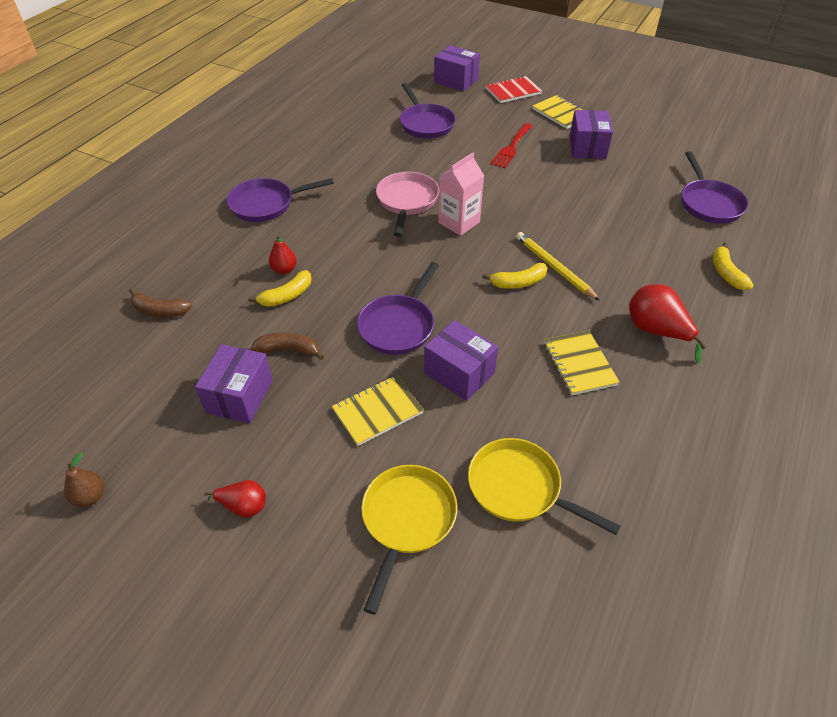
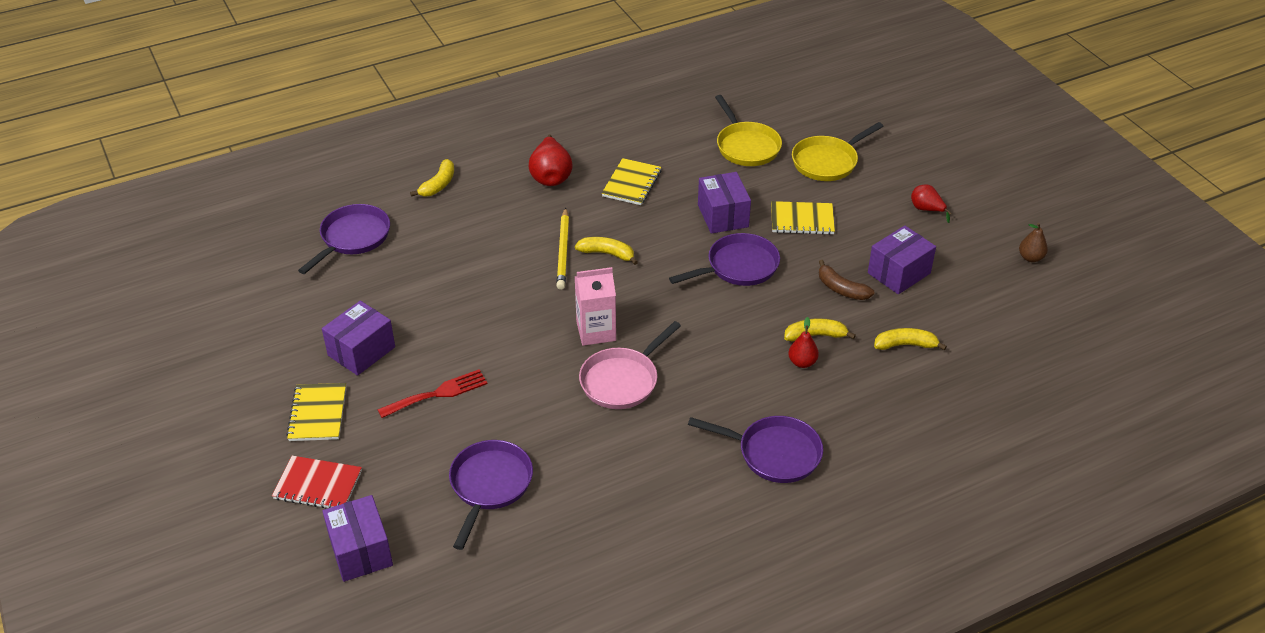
camera: 145 degrees left, 5 degrees down
(160, 310) = (939, 375): brown banana -> none
(202, 323) = (905, 345): none -> yellow banana

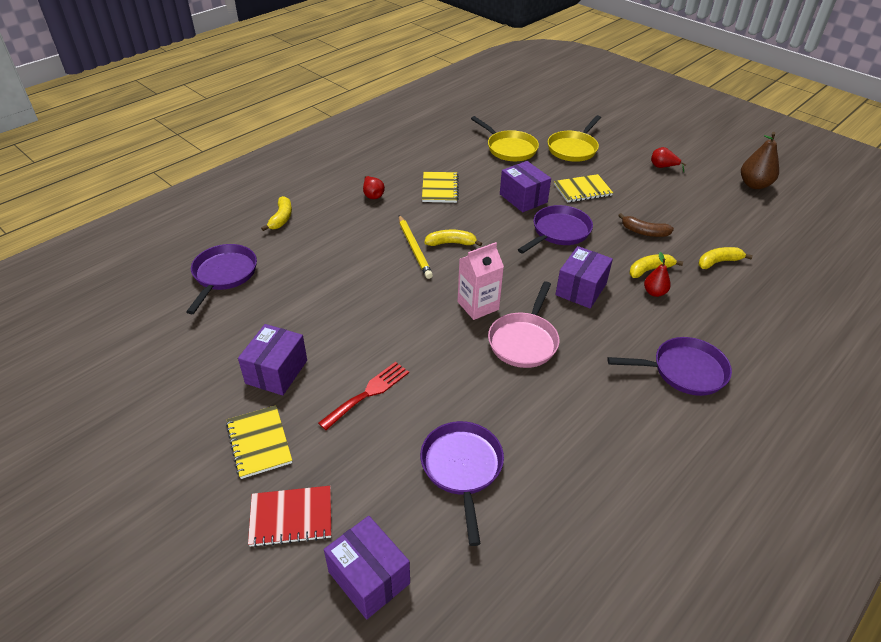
camera: 20 degrees left, 0 degrees up
(551, 176) = (373, 195): red pear -> red pear, size x0.60
(899, 273) = (676, 212): purple box -> purple box (581, 289)
(1030, 258) = (754, 185): brown pear -> brown pear, size x1.68

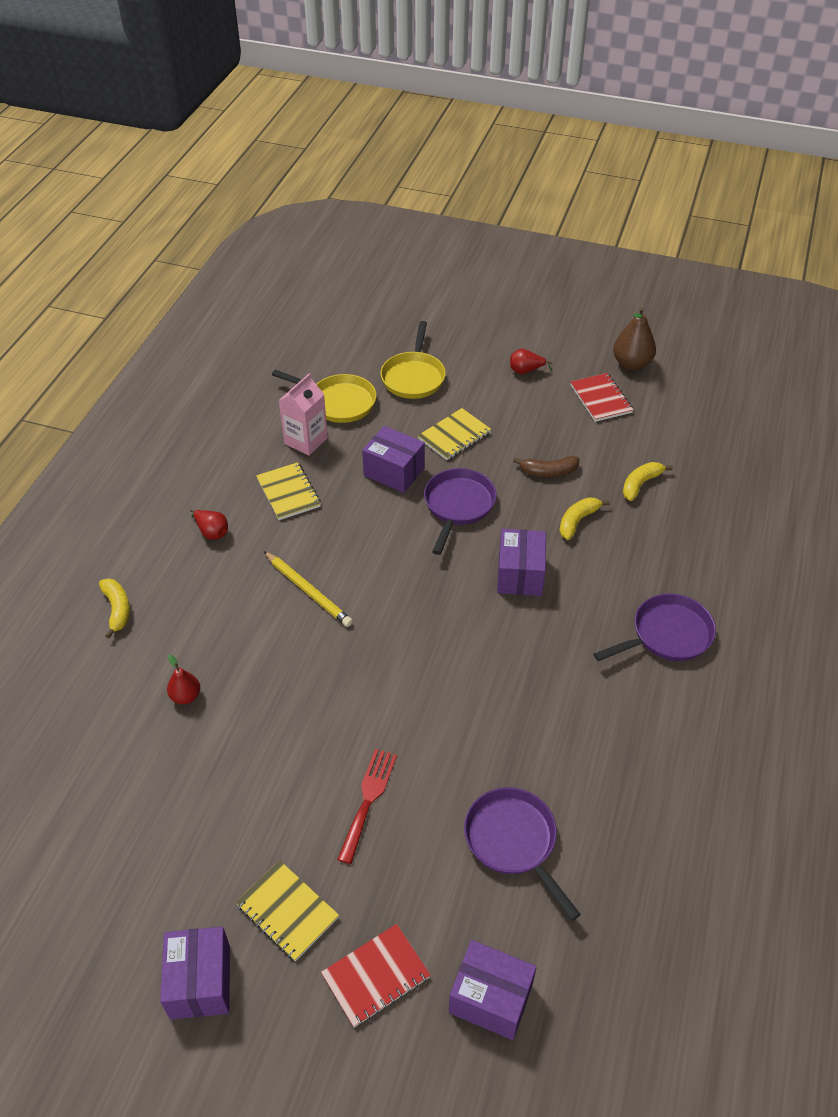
camera: 25 degrees left, 5 degrees up
(224, 275) = (98, 719): purple pan -> none
(276, 372) = (250, 819): purple box -> purple box (200, 982)
(451, 243) = (346, 567): yellow banana -> none
(478, 305) = (423, 640): pink carton -> pink carton (306, 441)
(524, 341) = (495, 665): pink pan -> none
(654, 292) = (595, 549): red pear -> red pear (186, 696)
(715, 199) = (601, 399): none -> red notebook

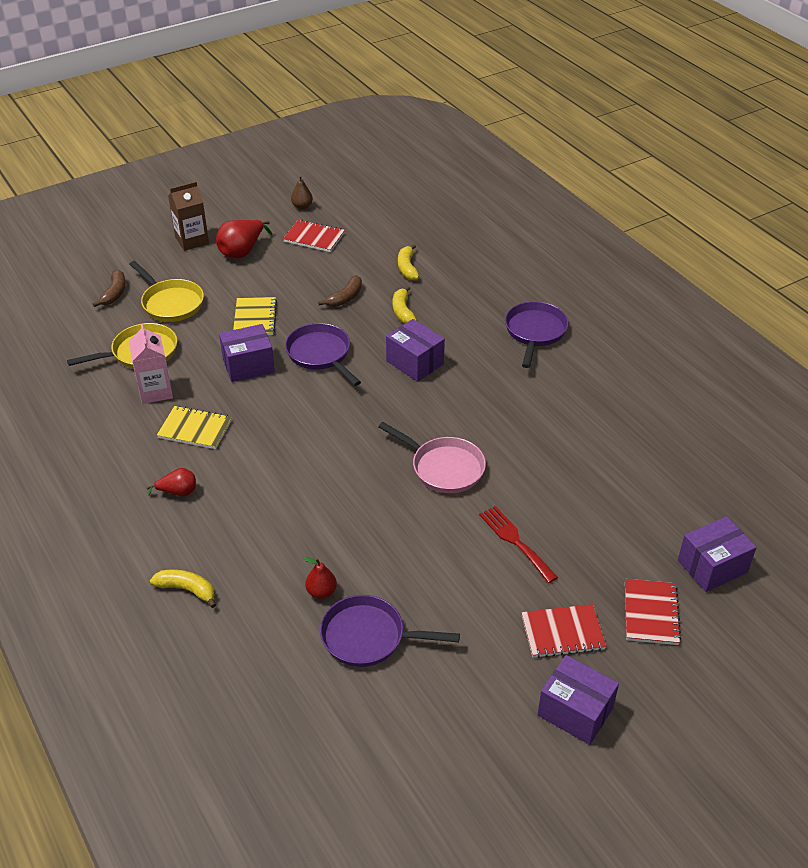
camera: 50 degrees left, 5 degrees down
(287, 911) = (562, 633): yellow notebook -> red notebook
(308, 591) = (302, 471): yellow pencil -> none
(387, 340) = (114, 293): none -> brown banana
(408, 684) = (444, 468): none -> pink pan
(502, 334) = (192, 240): none -> brown carton
(513, 841) = (614, 490): purple pan -> purple pan (368, 637)
(526, 371) = (242, 251): red pear -> red pear, size x1.68
(631, 363) = (302, 206): brown pear -> brown pear, size x0.60

